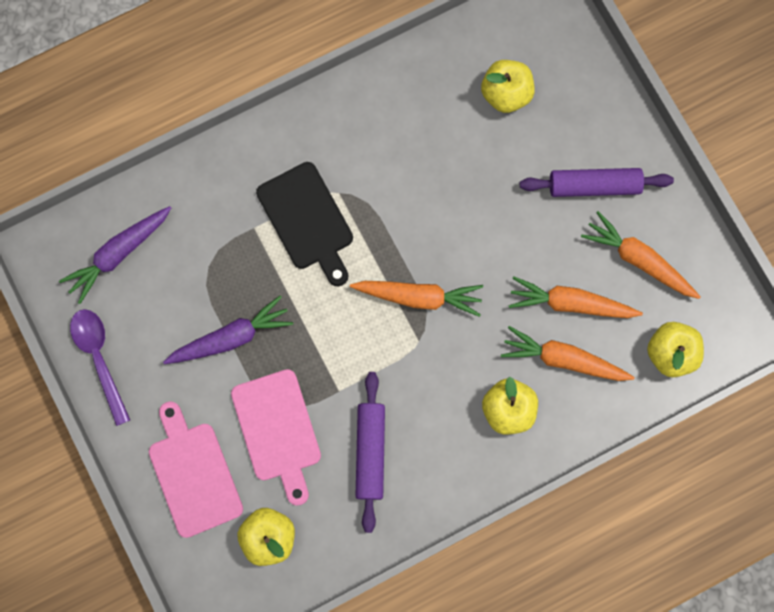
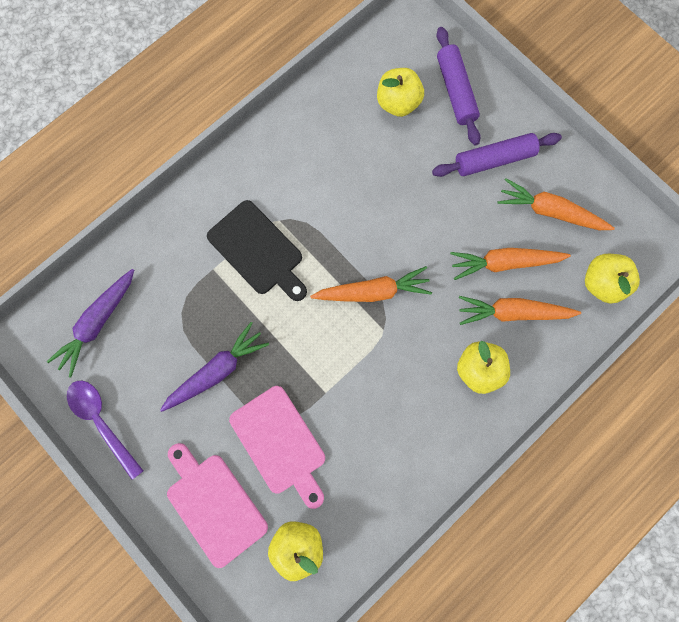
camera: 15 degrees left, 0 degrees up
(370, 452) = (368, 440): purple rolling pin -> purple rolling pin (455, 91)

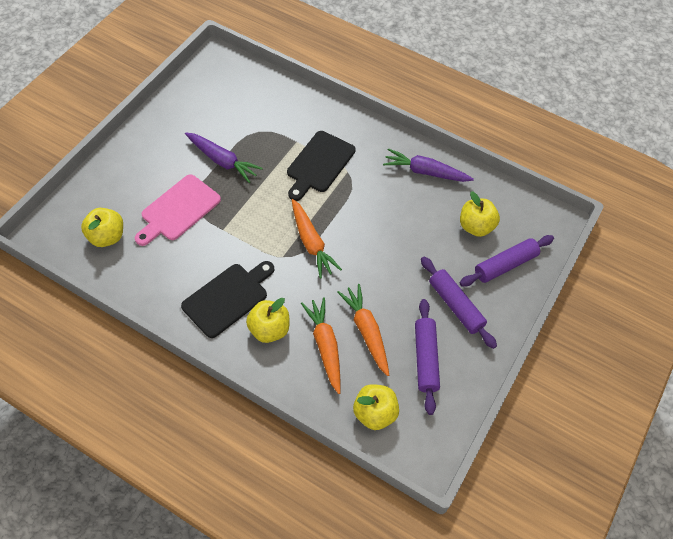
camera: 70 degrees right, 20 degrees down
(98, 323) = (238, 89): purple carrot -> purple carrot (425, 172)
(102, 421) = (171, 108): purple spoon -> none
(214, 504) = (126, 181): pink cutting board -> none
(425, 407) = (228, 298): none -> black cutting board
(550, 211) = (425, 359): orange carrot -> purple rolling pin

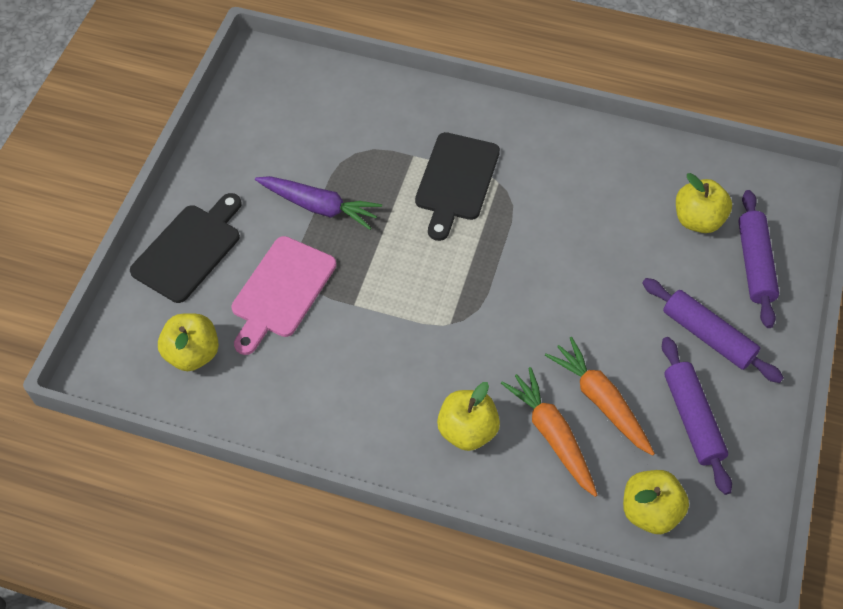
camera: 10 degrees left, 0 degrees up
(228, 298) = (395, 400): black cutting board -> black cutting board (189, 249)
(311, 243) = (483, 294): orange carrot -> none
(425, 172) = (605, 159): purple carrot -> none
(505, 265) = (754, 264): purple rolling pin -> purple rolling pin turned 45 degrees counterclockwise

